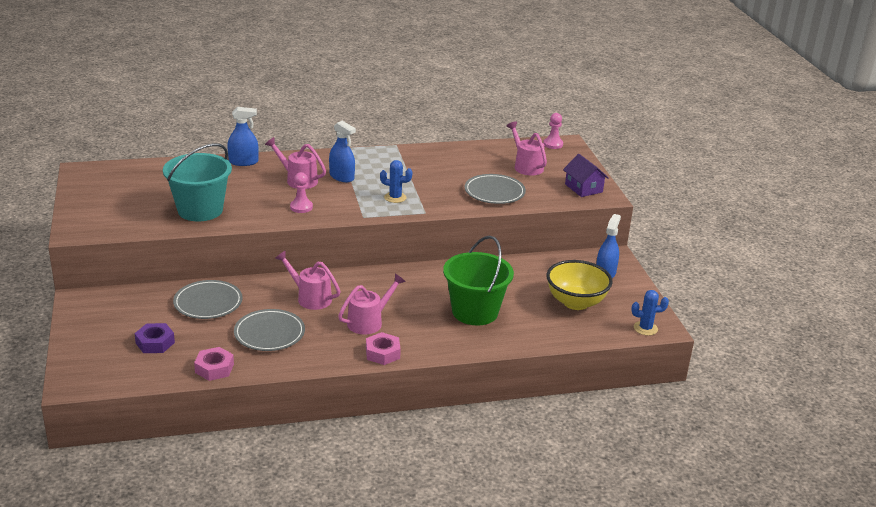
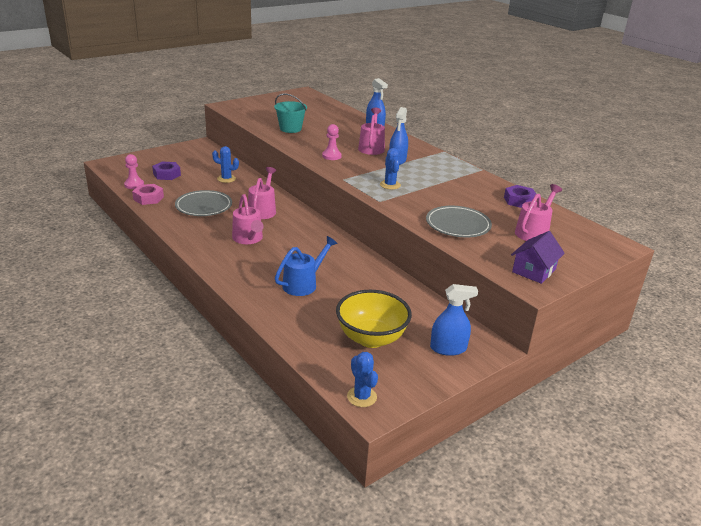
camera: 65 degrees right, 0 degrees up
(200, 210) = (290, 129): turquoise bucket -> turquoise bucket, size x0.63
(208, 303) = (226, 179): grey plate -> blue cactus
(369, 321) = (248, 239): pink watering can -> pink watering can turned 45 degrees clockwise
(382, 353) = (207, 254): pink nut -> none
(470, 152) = (519, 201): none -> purple nut
(475, 312) = (304, 284): green bucket -> blue watering can
(553, 144) = (604, 238): pink pawn -> pink pawn (134, 185)

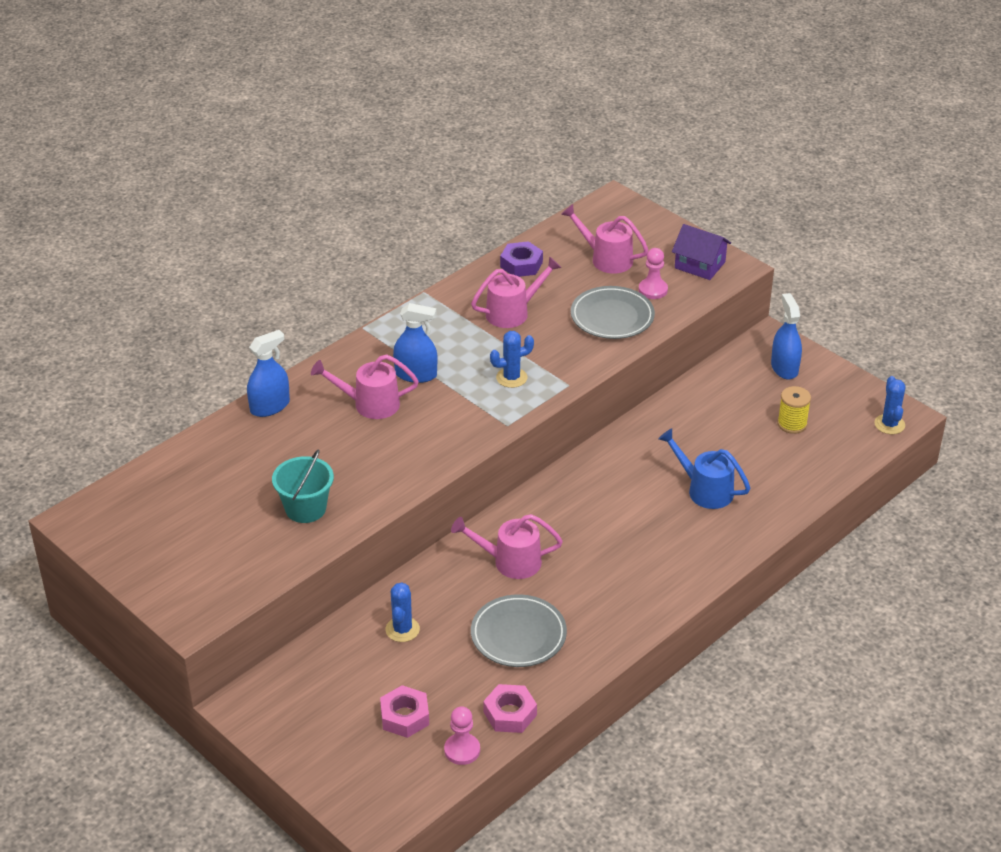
camera: 95 degrees left, 10 degrees up
(167, 174) = (405, 716): purple nut -> pink nut
(248, 239) = (608, 561): pink watering can -> pink watering can (513, 312)
(331, 156) = (420, 445): pink pawn -> pink pawn (653, 290)
(362, 397) = (889, 424): blue cactus -> blue cactus turned 60 degrees counterclockwise
(371, 338) = (792, 424): yellow bowl -> yellow spool

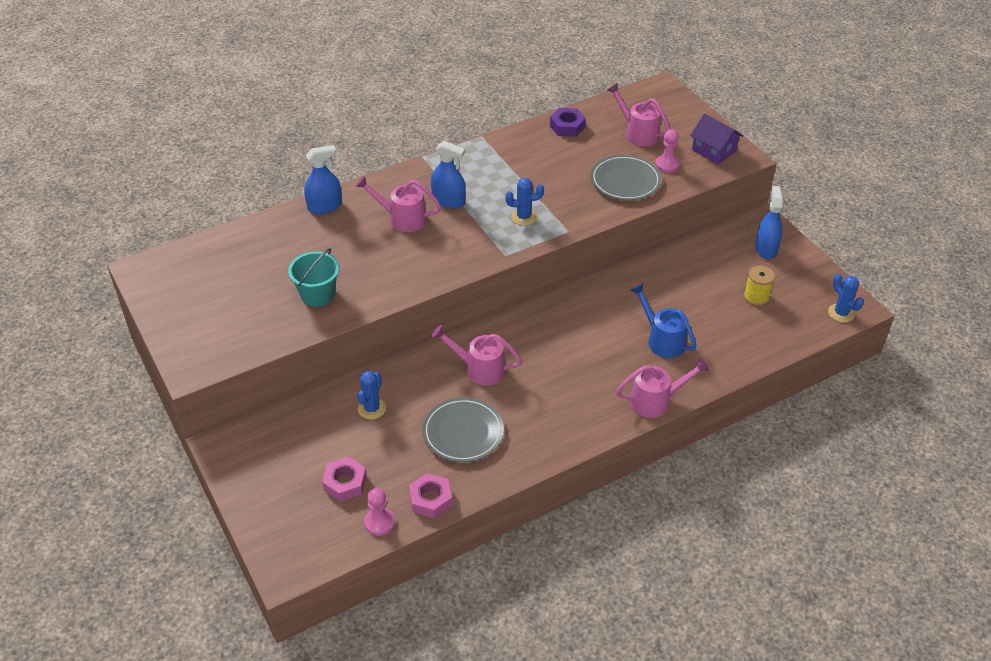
camera: 15 degrees right, 5 degrees up
(513, 312) = (546, 164): pink watering can -> pink watering can (656, 400)
(889, 424) = (841, 313): blue cactus -> blue cactus turned 45 degrees counterclockwise

